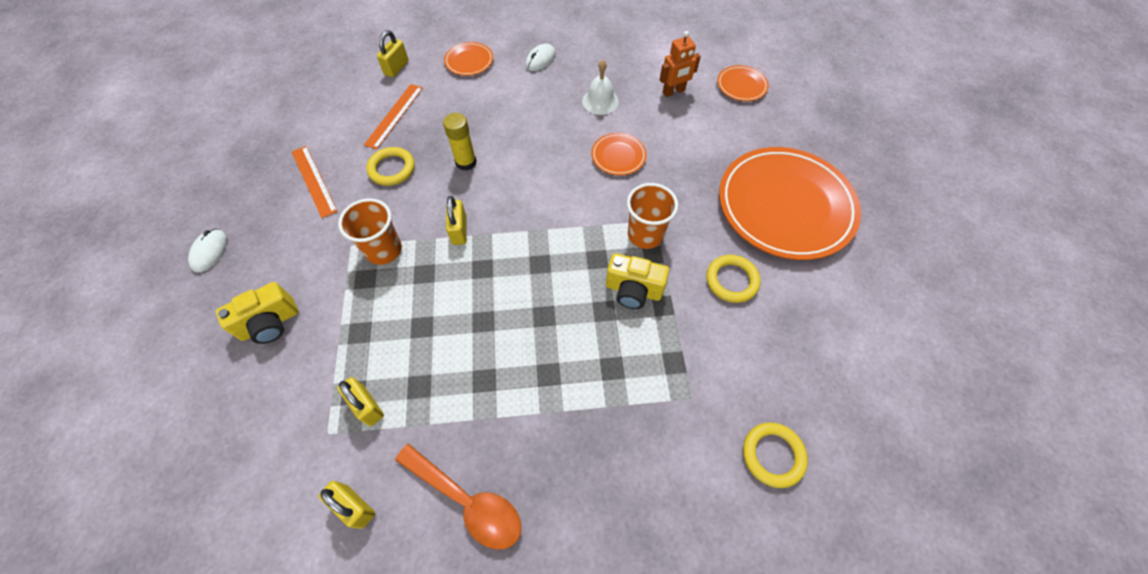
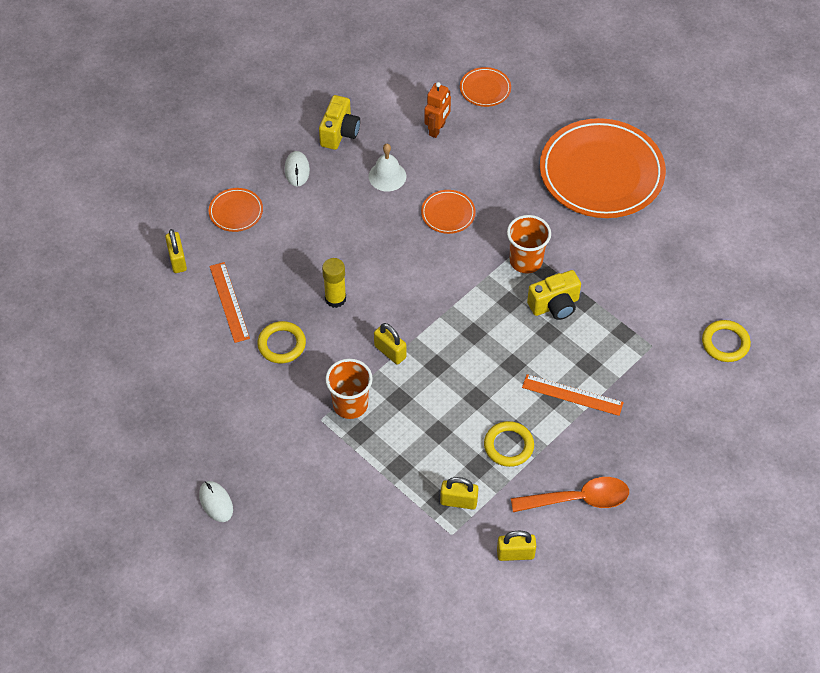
camera: 40 degrees left, 5 degrees down
(270, 323) = (329, 508): yellow camera -> yellow camera (339, 133)
(313, 181) = (229, 397): orange ruler -> orange ruler (572, 395)
(731, 280) = (612, 253): yellow ring -> yellow ring (508, 446)

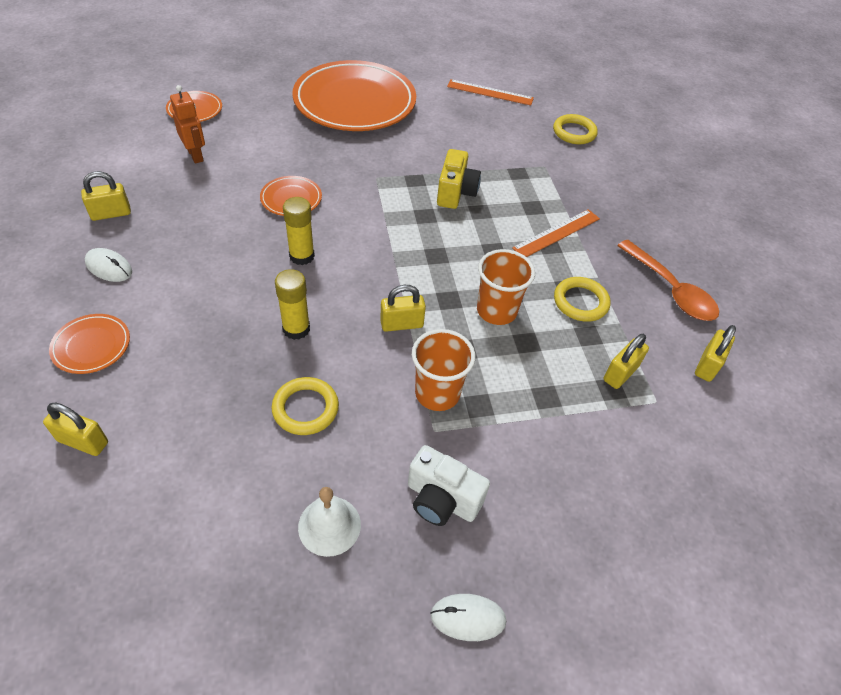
camera: 60 degrees left, 5 degrees down
(229, 302) = (198, 424): orange ruler -> orange ruler (490, 92)
(276, 450) = (441, 500): none -> white camera
(339, 133) = (111, 213): yellow camera -> yellow padlock
(387, 176) = (202, 212): white bell -> white bell (329, 525)
(399, 258) = (302, 256): none -> yellow glue stick
(526, 261) = (393, 183): orange cup -> orange cup (496, 311)
(578, 499) = (670, 290): orange spoon -> orange spoon turned 120 degrees clockwise

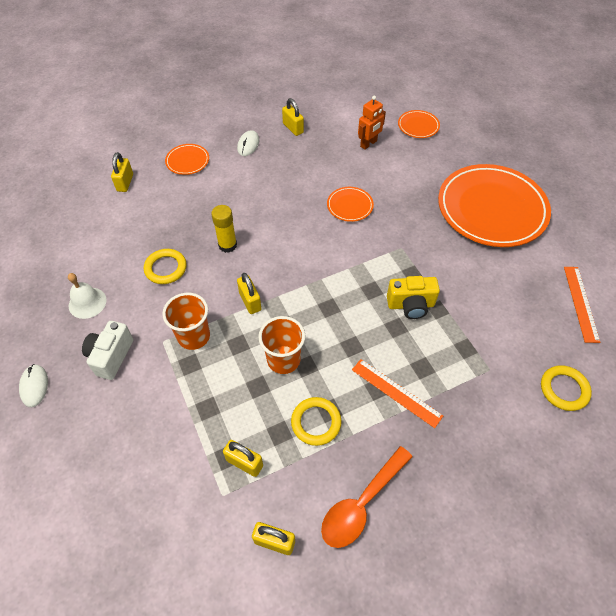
camera: 80 degrees right, 5 degrees up
(302, 256) = (294, 228): yellow glue stick -> none

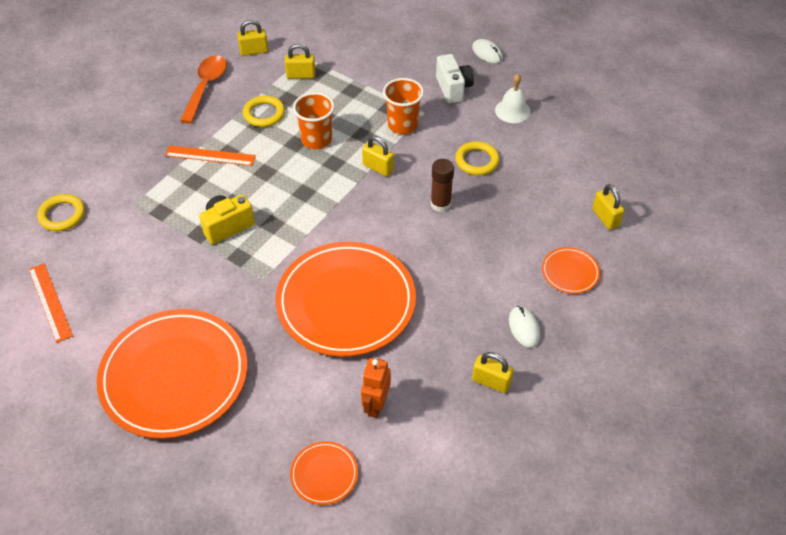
camera: 150 degrees right, 5 degrees down
(227, 245) = (440, 204): yellow glue stick -> brown glue stick
(350, 206) = (346, 302): orange plate -> orange plate, size x2.34

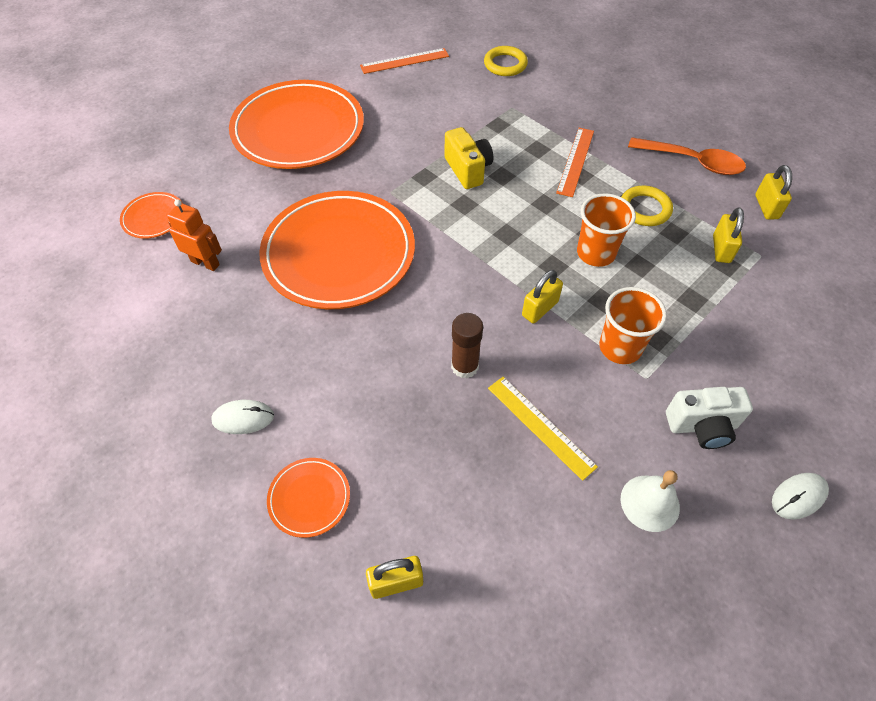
camera: 100 degrees right, 5 degrees up
(477, 161) = (540, 426): yellow ring -> yellow ruler
(491, 382) = (186, 367): yellow padlock -> none

